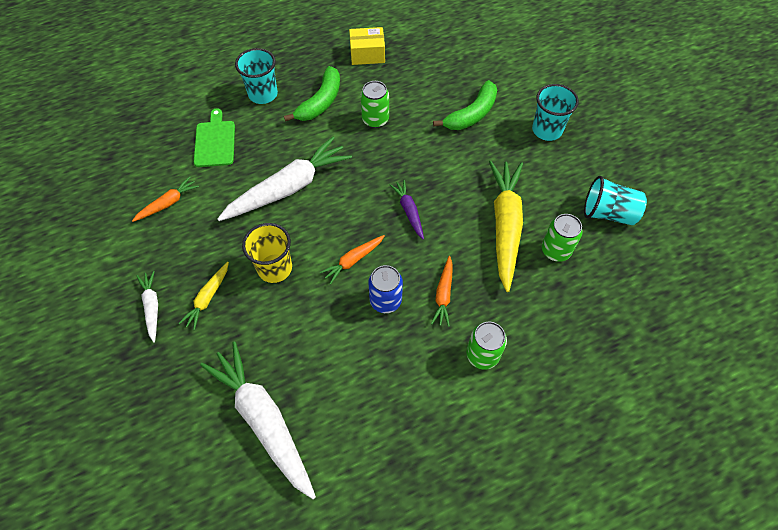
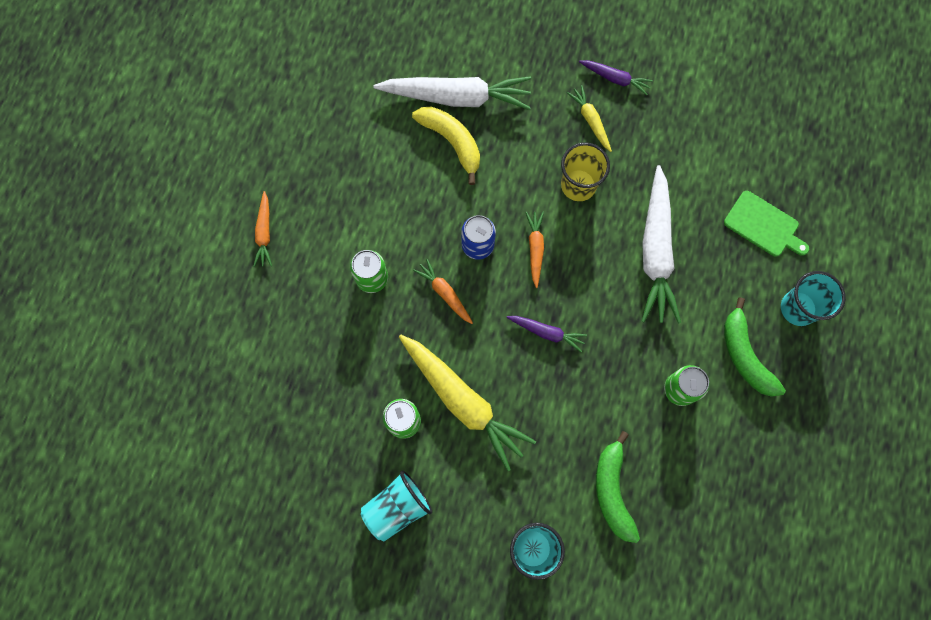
camera: 130 degrees right, 15 degrees up
(152, 307) = (615, 79): white carrot -> purple carrot
(168, 203) = (716, 146): orange carrot -> orange carrot (264, 233)
(311, 389) = (452, 142): none -> yellow banana
(367, 54) = (782, 456): yellow box -> none

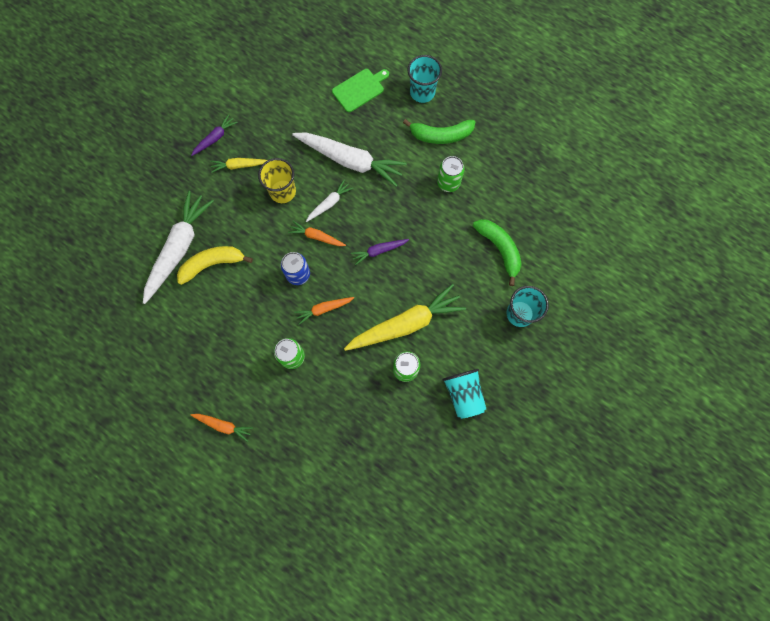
camera: 70 degrees left, 0 degrees up
(546, 332) = (379, 251): purple carrot -> purple carrot turned 150 degrees counterclockwise
(586, 247) = (329, 203): none -> white carrot
(612, 491) = (499, 249): green banana -> green banana turned 135 degrees counterclockwise

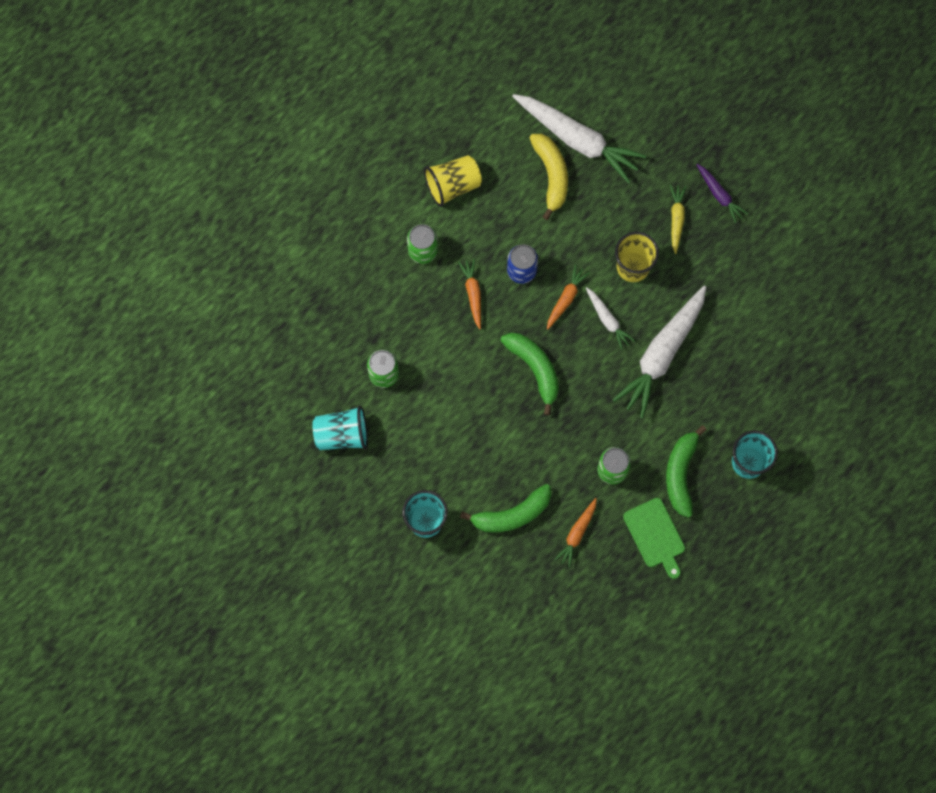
camera: 100 degrees right, 0 degrees up
(223, 425) = (359, 168): orange carrot -> orange carrot (577, 534)
(230, 342) = (453, 185): none -> yellow cup
(359, 89) = (764, 382): green cutting board -> green cutting board (655, 535)
(379, 251) = (534, 369): purple carrot -> green banana
(406, 324) = (438, 384): yellow carrot -> none

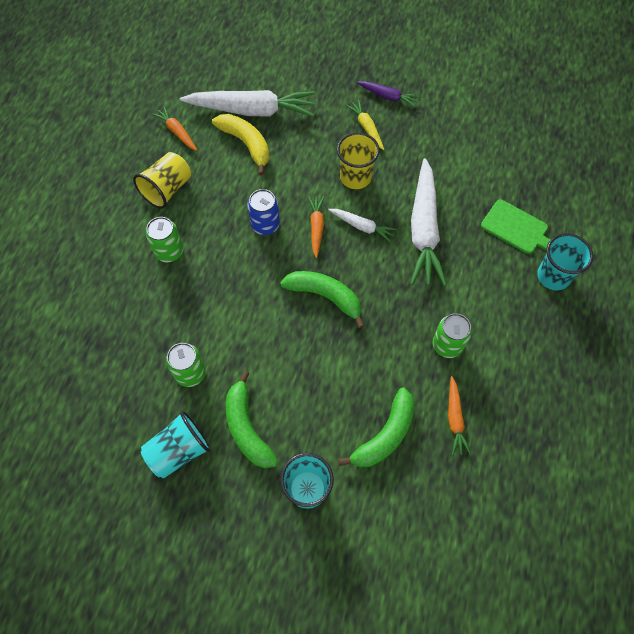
camera: 30 degrees left, 10 degrees down
(473, 294) = (234, 263): orange carrot -> orange carrot (177, 132)
(655, 535) = (523, 380): green cutting board -> green cutting board (516, 228)
(681, 473) = (506, 316): green banana -> green banana (247, 428)

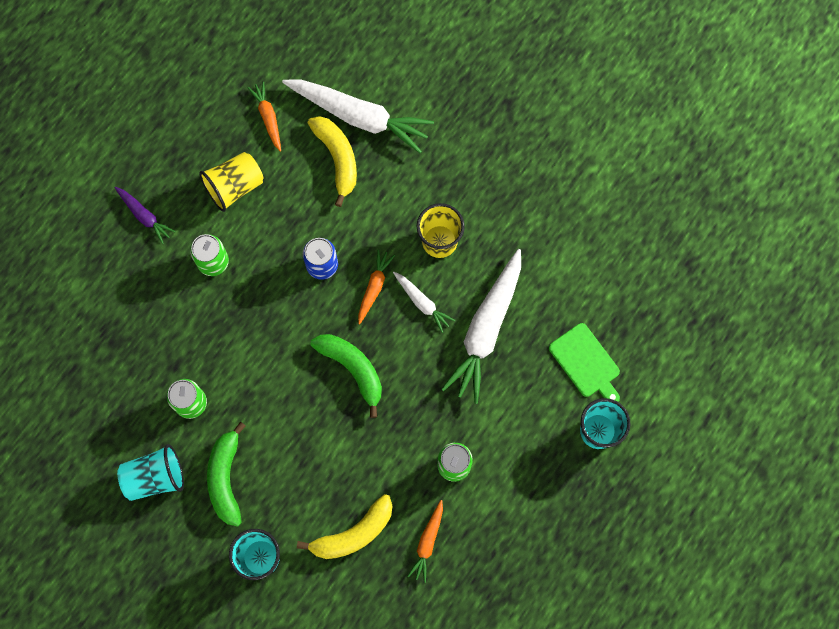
camera: 20 degrees right, 10 degrees up
(366, 128) = (477, 183): yellow carrot -> none
(385, 435) = (353, 533): green banana -> yellow banana
(388, 96) = (518, 150): purple carrot -> purple carrot (144, 216)

